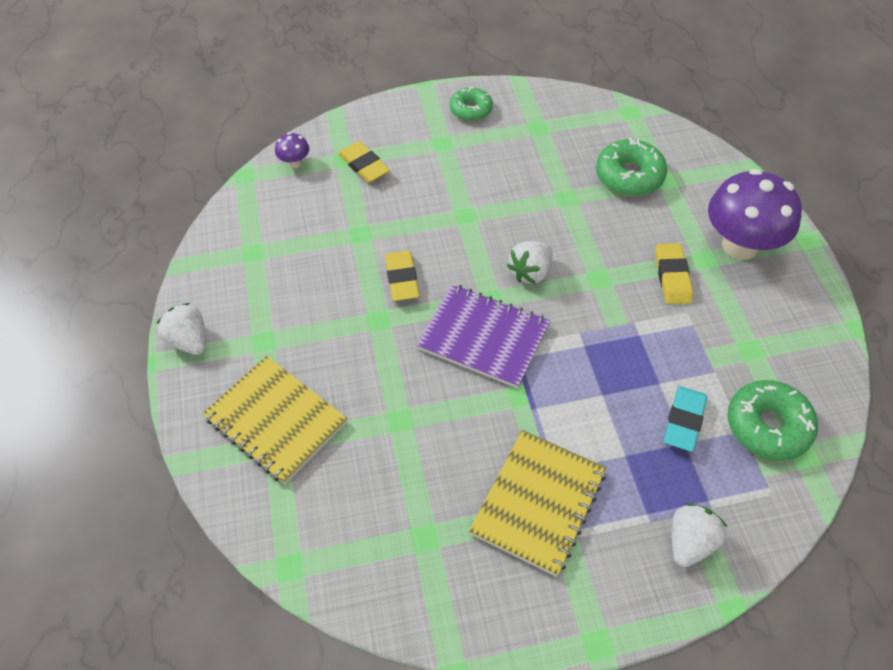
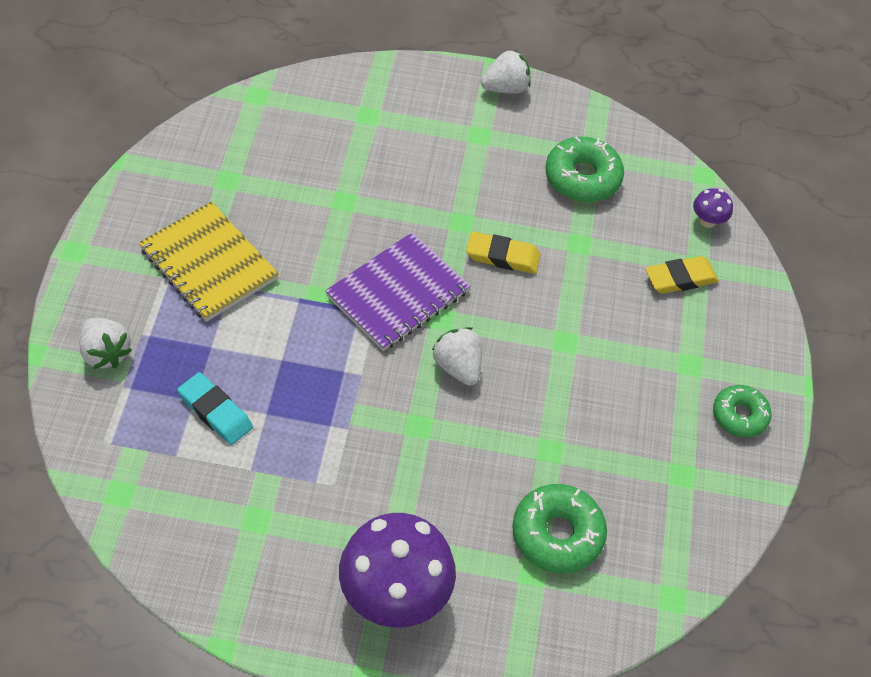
camera: 105 degrees right, 0 degrees up
(276, 420) = (391, 121): yellow notebook -> none
(672, 277) = (386, 497): yellow eraser -> none
(768, 426) = (167, 480): green donut -> green donut (582, 178)

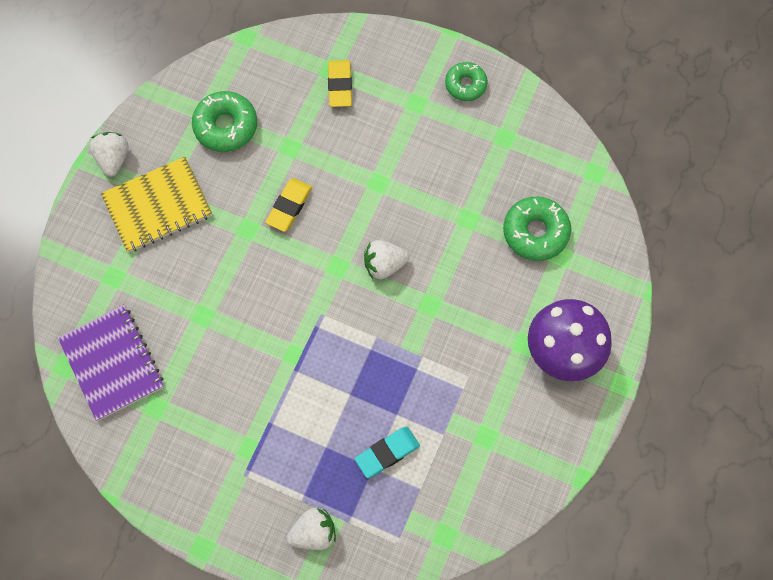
camera: 70 degrees left, 15 degrees up
(209, 264) = (242, 436): yellow notebook -> yellow notebook (158, 206)
(397, 293) = (307, 293): purple notebook -> purple notebook (112, 363)
(707, 221) = (291, 49): purple mushroom -> none

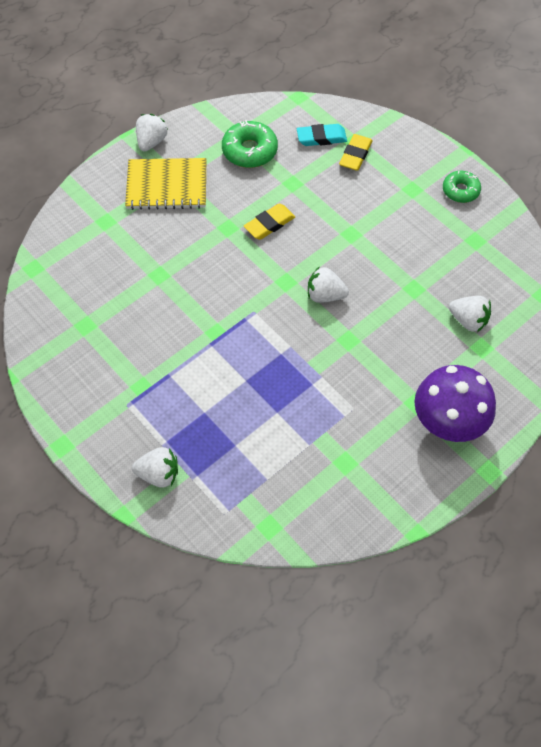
camera: 25 degrees right, 10 degrees down
(112, 363) = (70, 281): purple notebook -> none
(387, 453) = (253, 438): turquoise eraser -> turquoise eraser (321, 138)
(535, 232) = (468, 321): green donut -> white strawberry

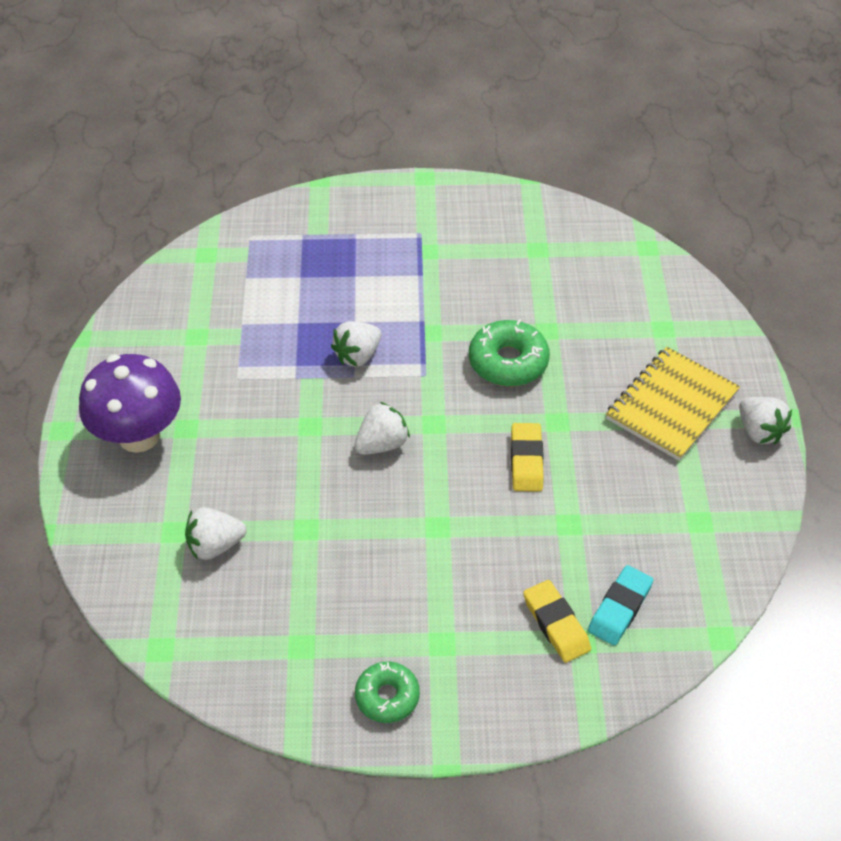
camera: 130 degrees right, 10 degrees down
(159, 474) = (331, 217): white strawberry -> white strawberry (357, 356)
(249, 151) = (662, 516): green donut -> green donut (508, 362)

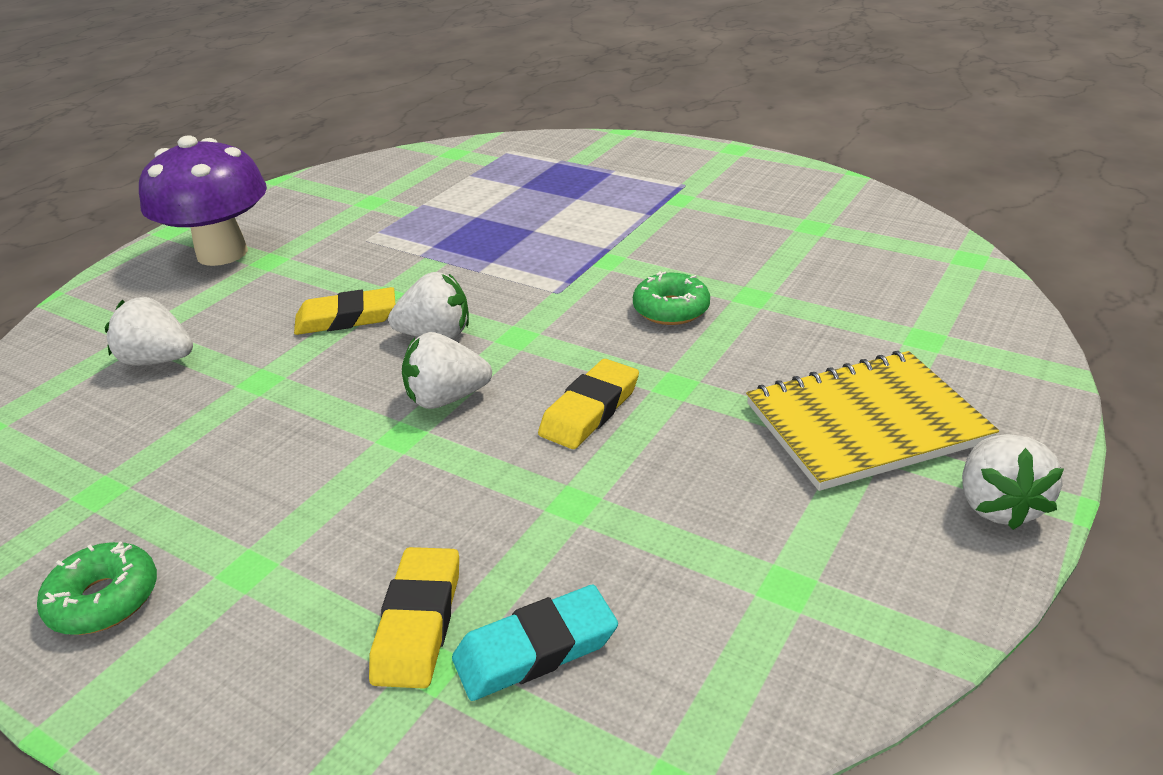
camera: 35 degrees right, 15 degrees down
(306, 456) = (346, 318): none -> yellow eraser
(357, 356) = (503, 256): white strawberry -> white strawberry (446, 398)
(508, 362) = (671, 309): green donut -> green donut, size x0.66

